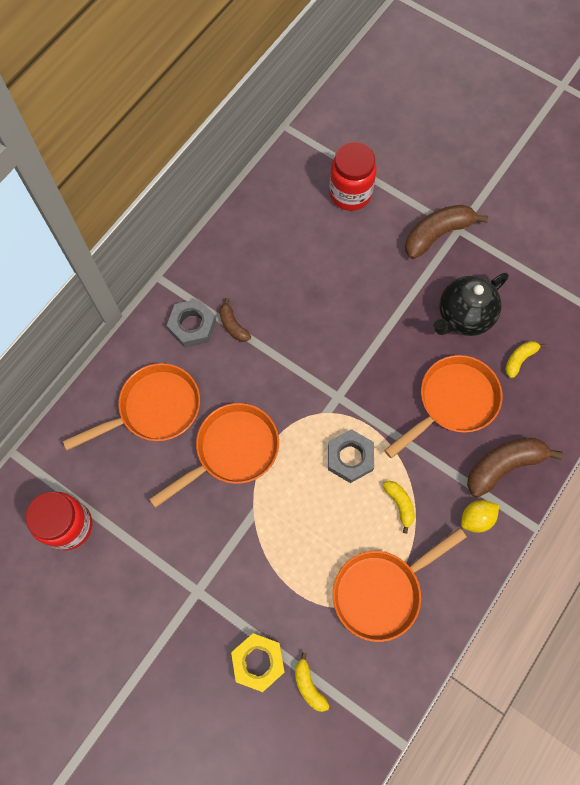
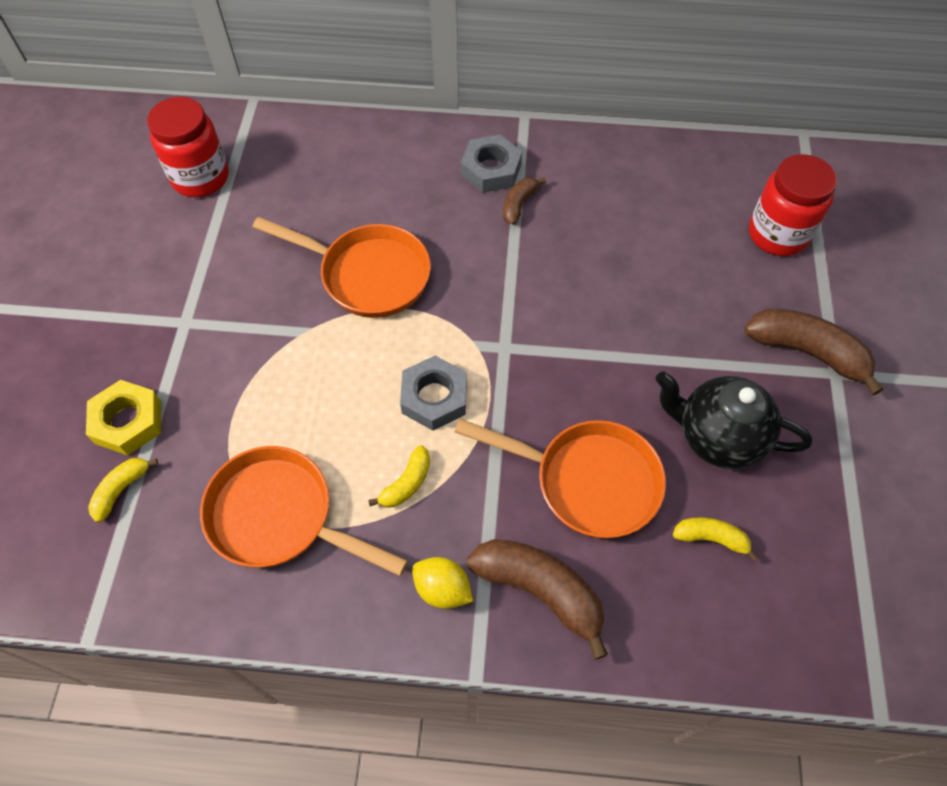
camera: 60 degrees right, 10 degrees down
(154, 409) = (371, 184): orange pan -> none

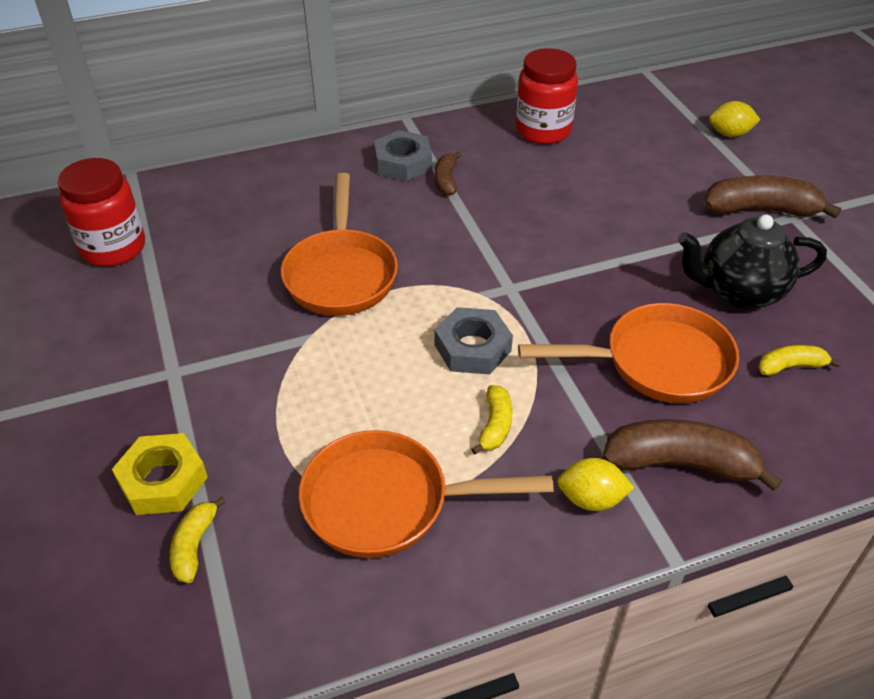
camera: 25 degrees left, 15 degrees down
(367, 275) = (341, 274): orange pan -> orange pan turned 90 degrees clockwise
(777, 234) = (676, 139): red jar -> red jar (543, 131)
(840, 247) = (729, 134): none -> yellow lemon

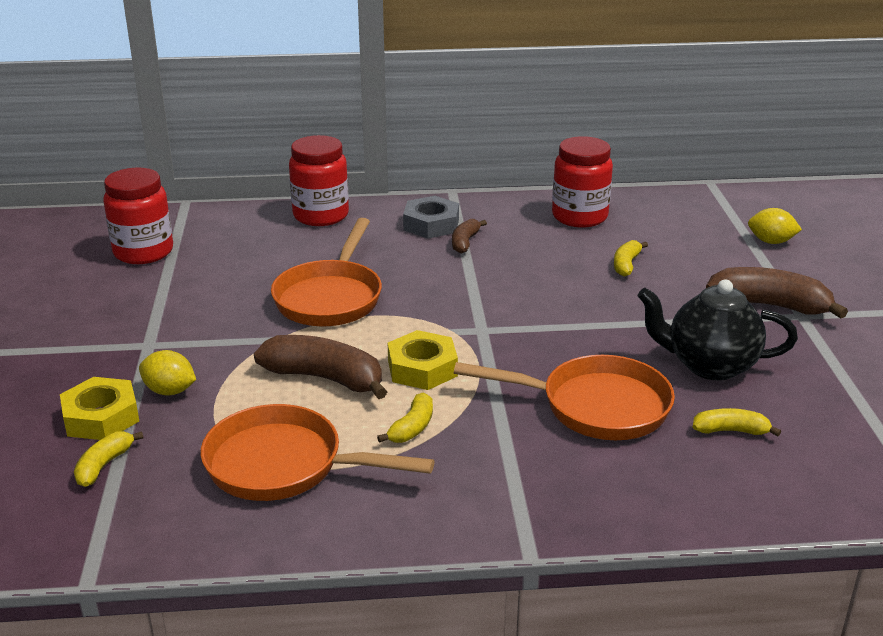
camera: 15 degrees right, 15 degrees down
(285, 169) = (321, 215): none -> red jar
(472, 348) = (422, 368): grey nut -> yellow nut
(591, 499) = (473, 496): yellow lemon -> yellow lemon (170, 391)
(611, 183) = (626, 265): none -> yellow banana
(680, 464) = (575, 485): brown banana -> brown banana (325, 378)

